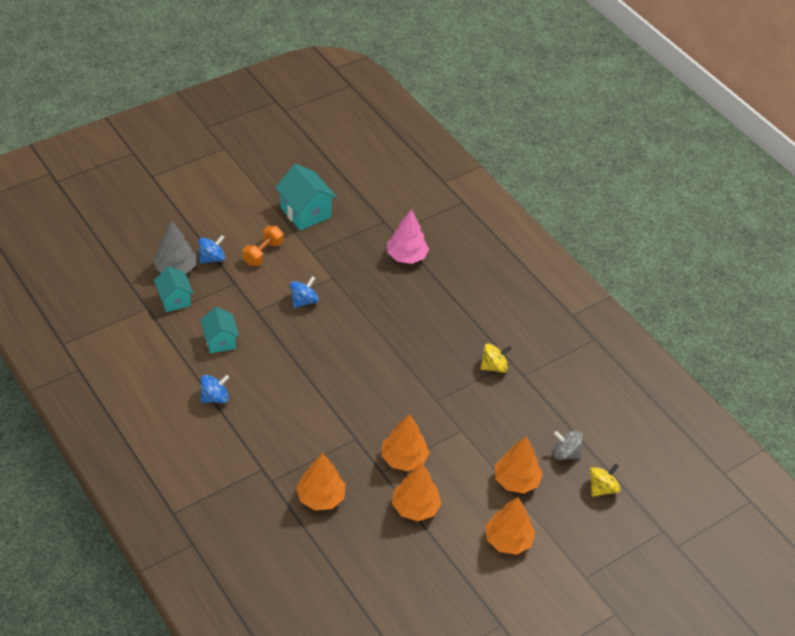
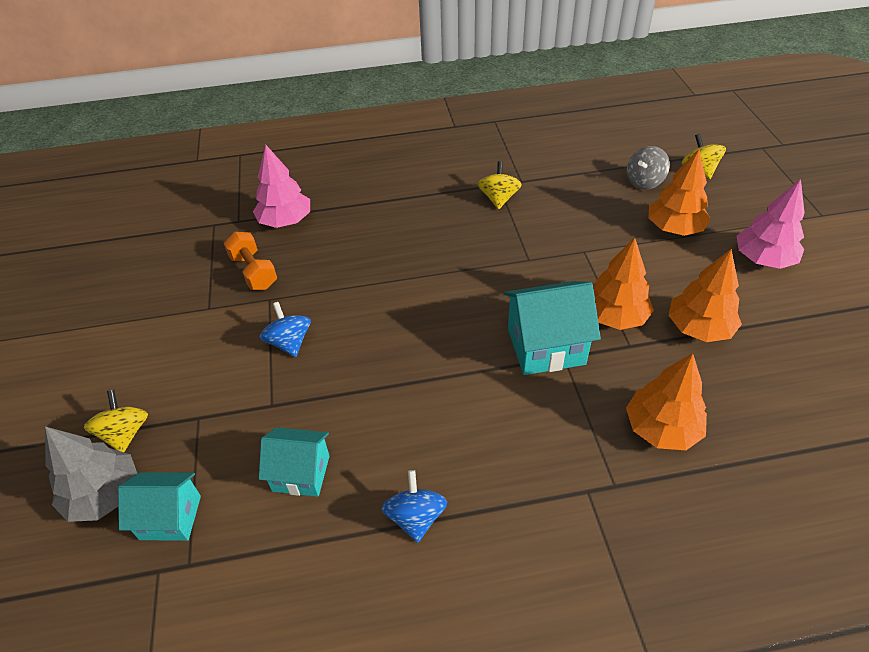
camera: 60 degrees left, 0 degrees up
(212, 258) = (125, 433): blue spinning top -> yellow spinning top
(263, 253) = (167, 364): orange dumbbell -> orange dumbbell (254, 272)
(305, 212) = (133, 294): turquoise house -> turquoise house (546, 346)
(508, 540) = (763, 259): orange tree -> pink tree

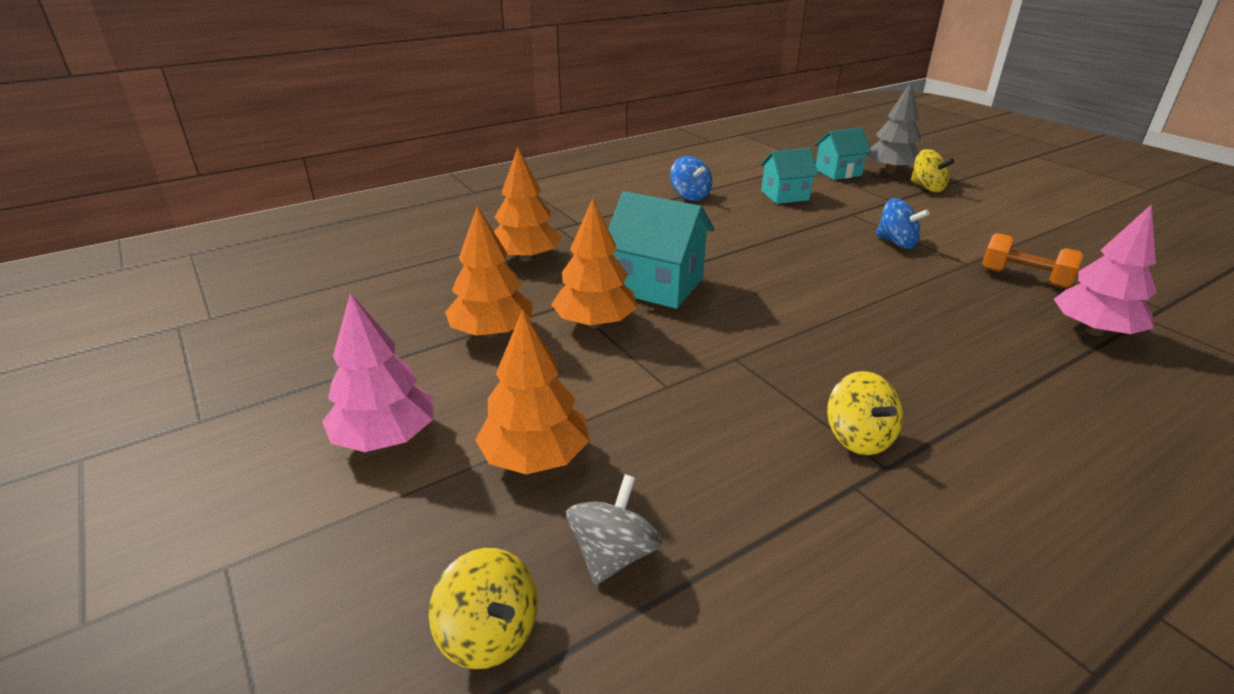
camera: 155 degrees right, 15 degrees down
(546, 346) = (657, 285): turquoise house -> turquoise house turned 60 degrees clockwise

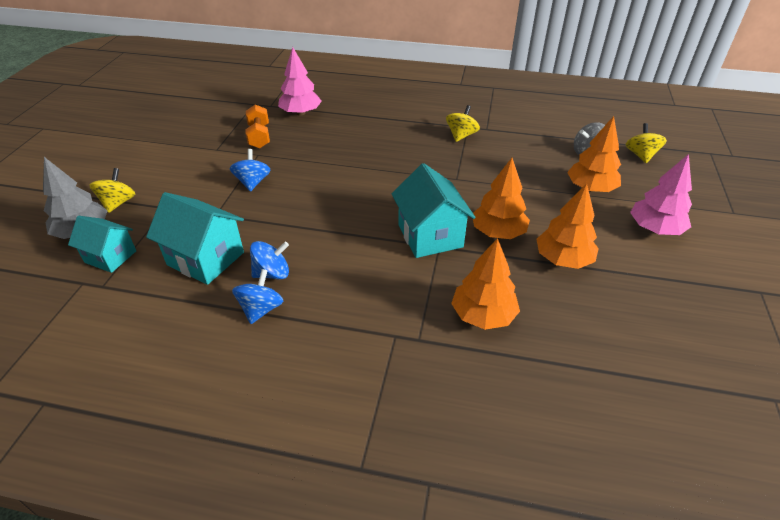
camera: 135 degrees left, 10 degrees up
(725, 209) = (272, 273): none -> blue spinning top
(784, 196) = (206, 259): turquoise house -> turquoise house, size x1.53

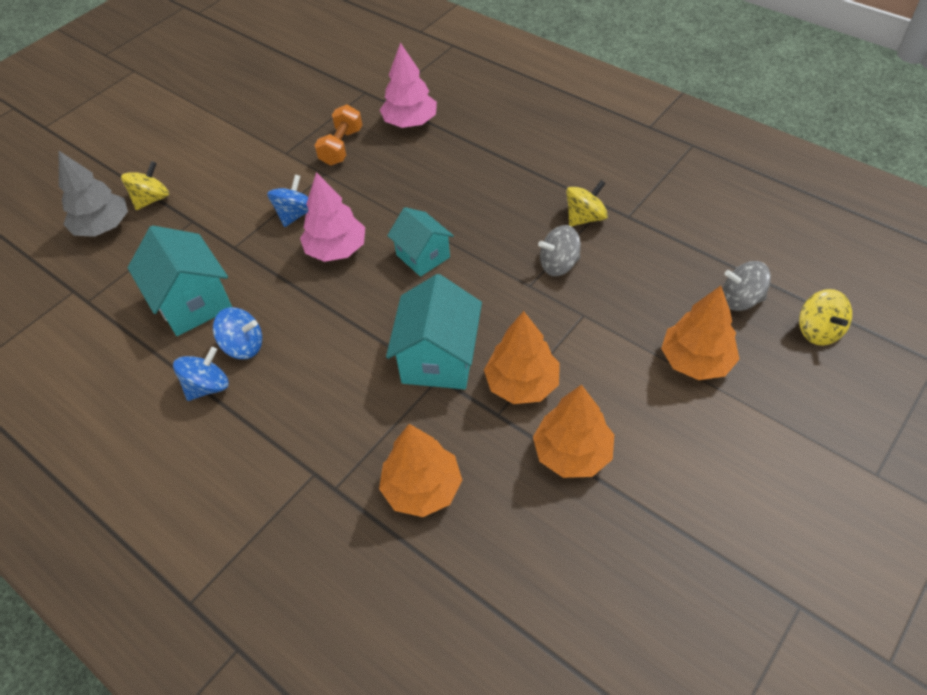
camera: 30 degrees right, 10 degrees up
(110, 256) = (111, 267): turquoise house -> turquoise house (423, 256)
(466, 163) = (559, 264): none -> grey spinning top
(641, 155) = (818, 331): yellow spinning top -> yellow spinning top turned 135 degrees clockwise
(655, 229) = (733, 456): pink tree -> pink tree (336, 249)

